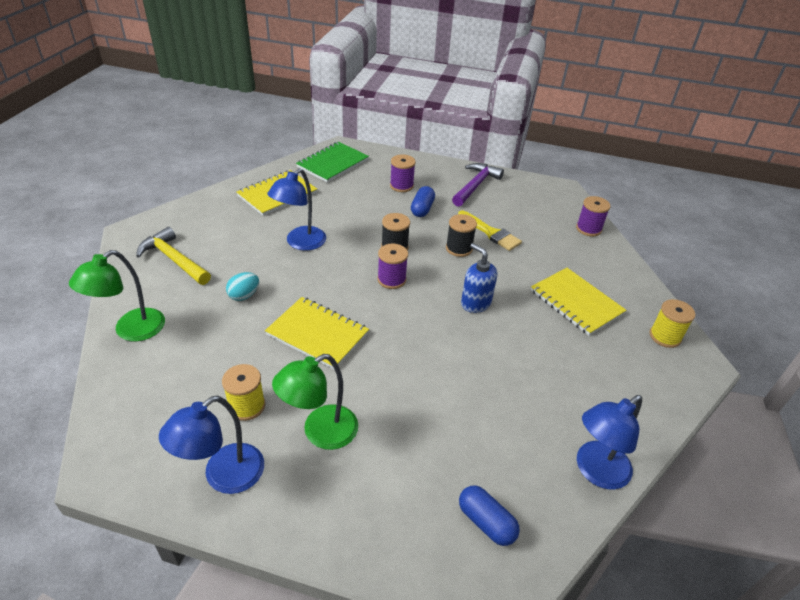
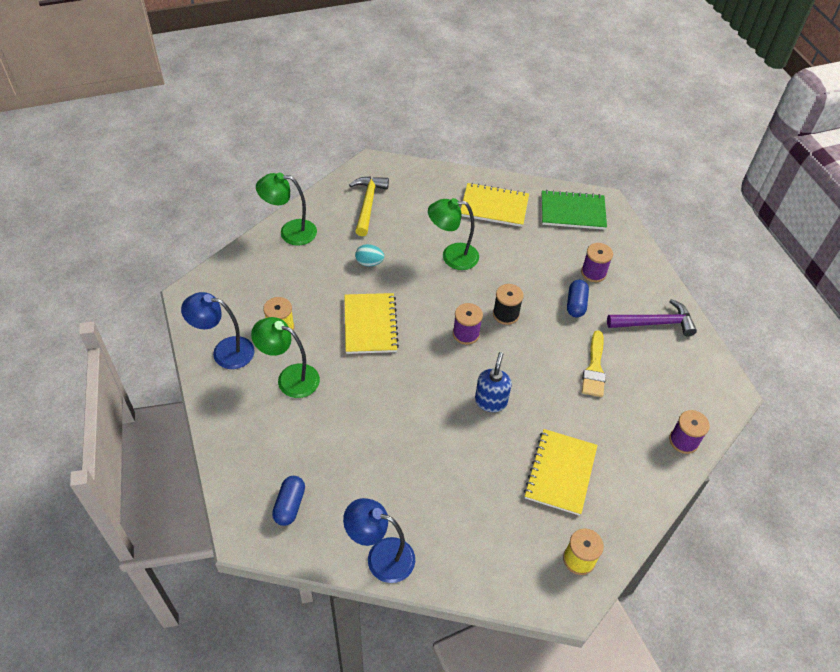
camera: 55 degrees right, 10 degrees up
(300, 243) = (452, 256): blue lamp -> green lamp
(422, 209) = (576, 304): blue capsule -> blue capsule turned 60 degrees counterclockwise
(459, 248) = (548, 356): black spool -> none

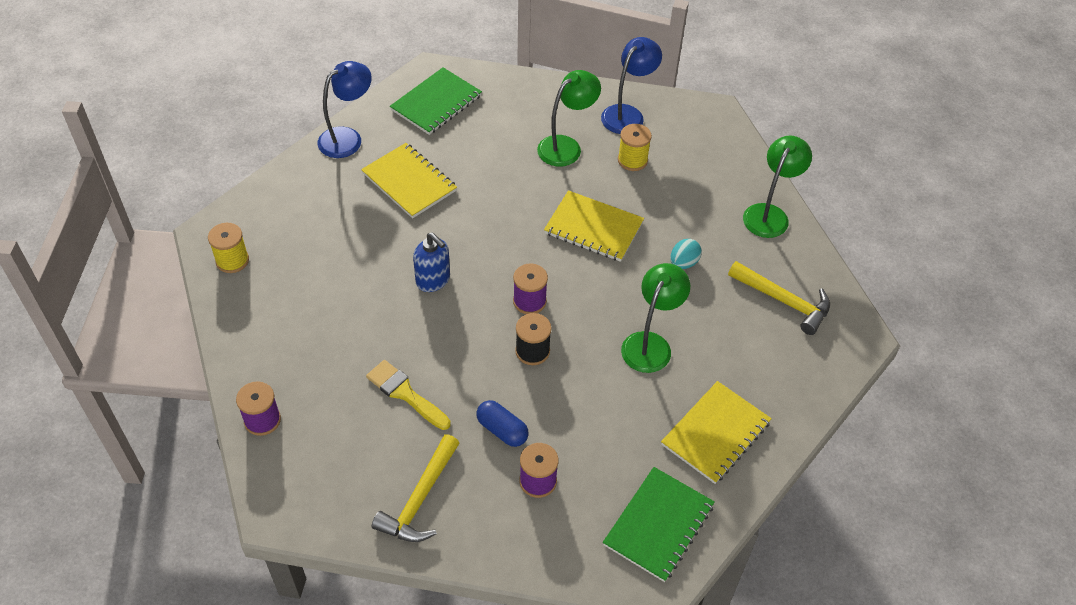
camera: 120 degrees right, 0 degrees up
(290, 505) = (436, 103): blue capsule -> green notebook
(560, 472) = (317, 293): yellow notebook -> yellow notebook (409, 182)
(655, 323) = (420, 499): purple hammer -> yellow hammer

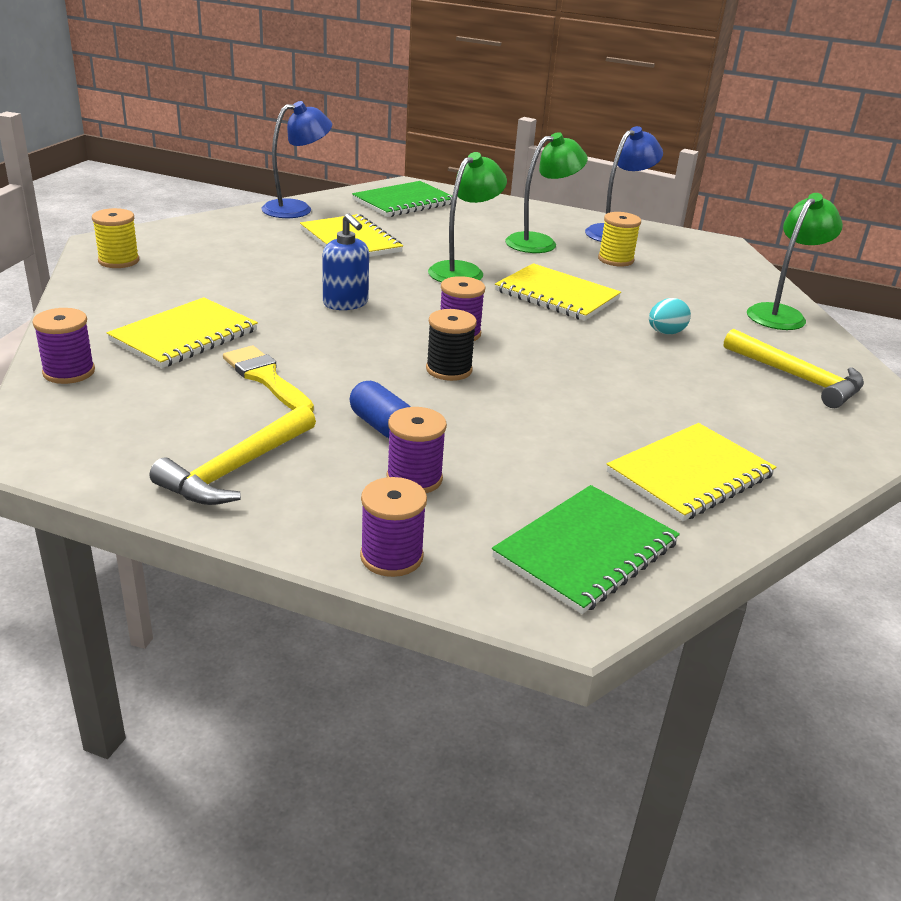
camera: 10 degrees right, 20 degrees down
(327, 354) = (184, 336): none -> yellow notebook
(542, 559) = (391, 556): none -> purple spool
(650, 344) = (609, 386): green lamp -> green lamp (463, 270)

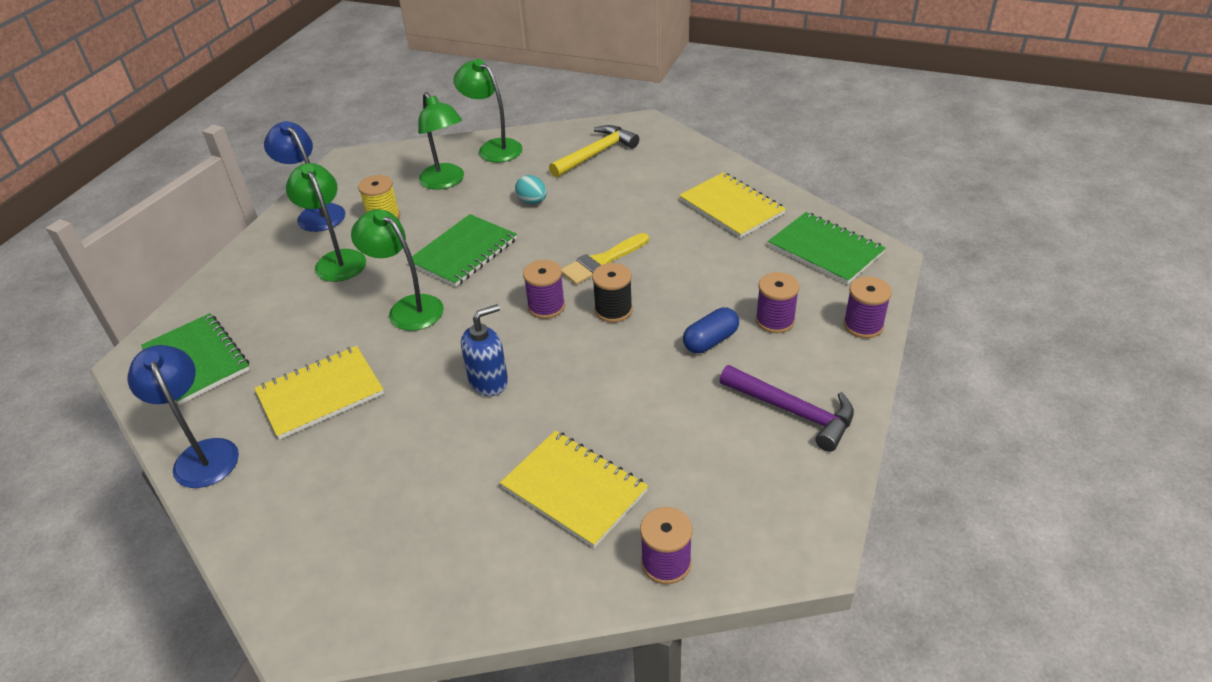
camera: 85 degrees left, 10 degrees up
(119, 261) = (371, 600): yellow spool -> none
(236, 469) = (793, 411): yellow hammer -> purple hammer
(266, 378) = (649, 416): yellow brush -> yellow brush (602, 261)
(557, 295) = (464, 252): yellow notebook -> green notebook
(693, 288) = (446, 182): none -> green lamp

